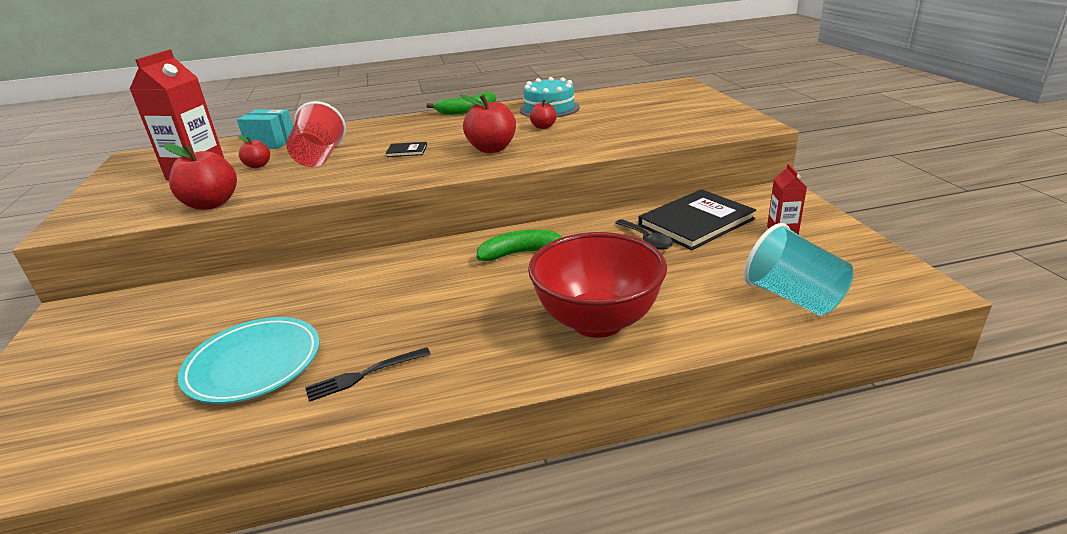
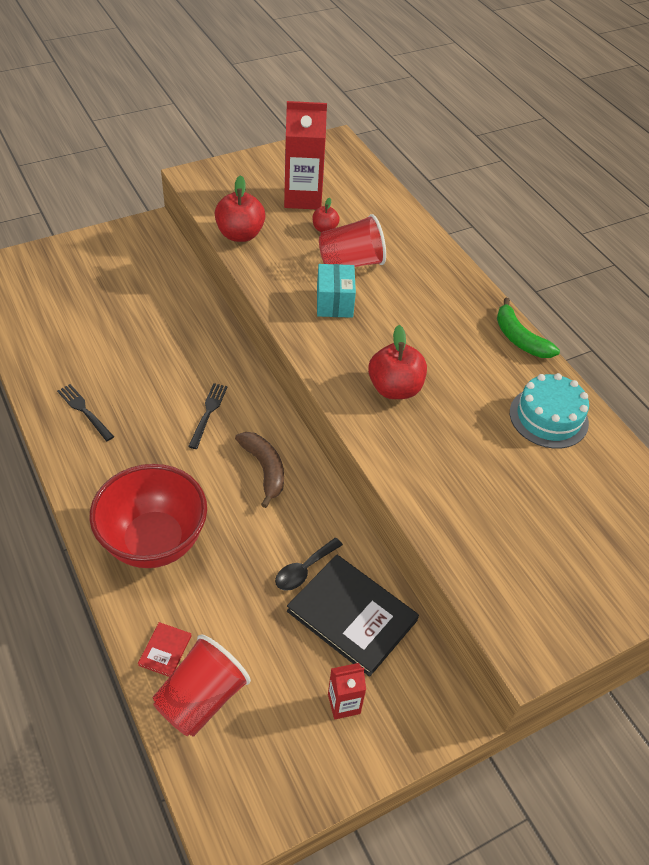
camera: 70 degrees right, 20 degrees up
(254, 364) = (95, 348): turquoise plate -> none
(271, 143) = (384, 214): turquoise box -> turquoise box (334, 303)
(407, 151) = (377, 321): black book -> none
(427, 281) = (208, 412): none -> black fork
(522, 253) = (264, 469): green banana -> brown banana
(543, 127) = (476, 422): red apple -> none
(740, 318) = (165, 650): none -> red book
(793, 297) = (201, 698): turquoise cup -> red cup

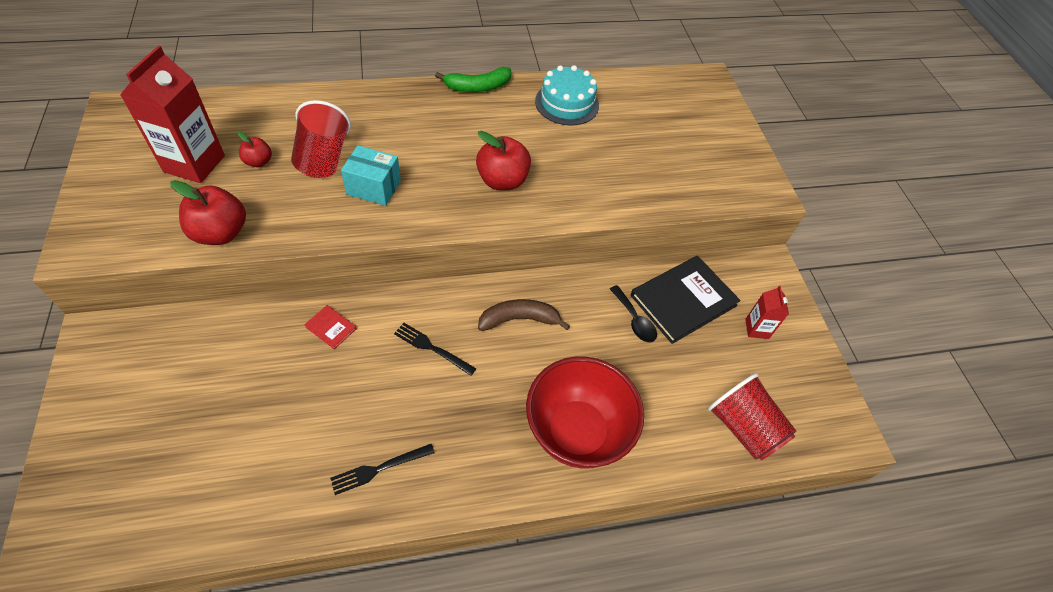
camera: 75 degrees left, 5 degrees up
(165, 650) = (694, 446): red book -> red book (331, 328)

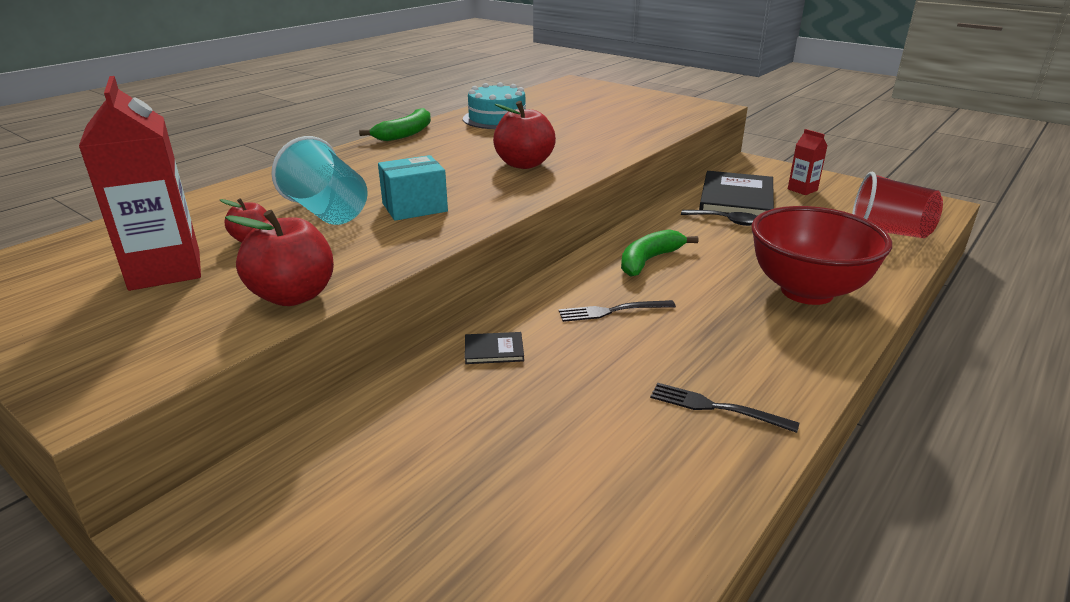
camera: 35 degrees left, 25 degrees down
(323, 158) = (327, 212): red cup -> turquoise cup
(331, 328) = (494, 350): red book -> black book
(378, 469) = (715, 407): black fork -> black fork turned 90 degrees clockwise
(519, 319) = (649, 260): brown banana -> green banana

